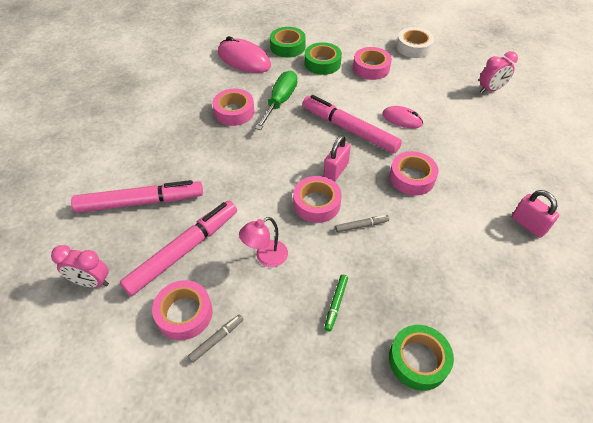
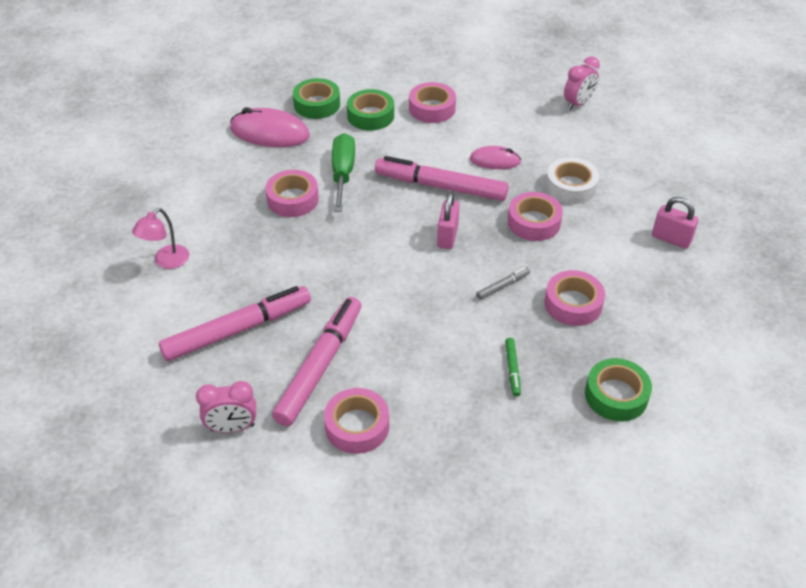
camera: 20 degrees left, 5 degrees down
(216, 339) = (406, 439): grey marker -> none
(266, 257) = (416, 346): pink lamp -> pink lamp (166, 261)
(316, 203) = (443, 276): pink tape -> pink tape (573, 304)
(413, 47) = (470, 72): white tape -> white tape (571, 186)

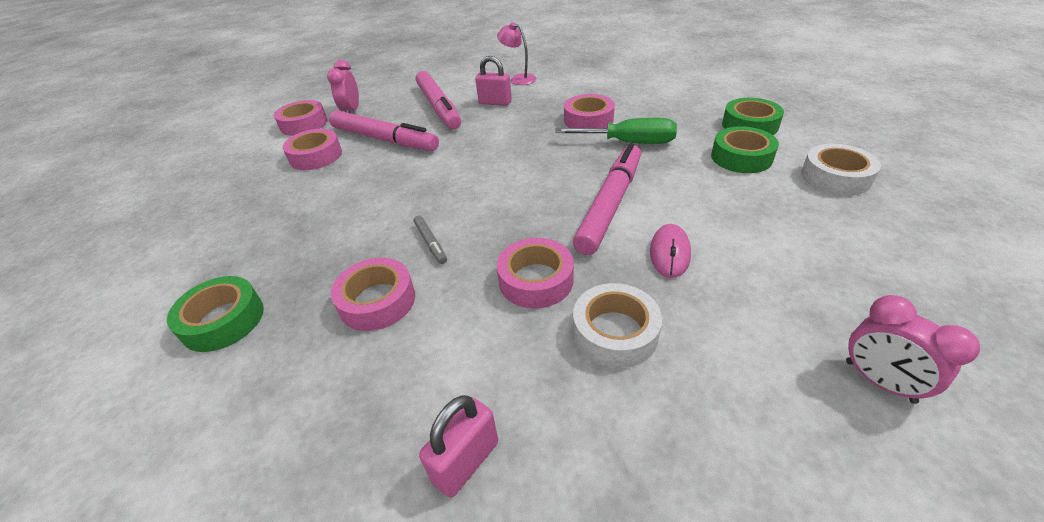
camera: 100 degrees right, 5 degrees down
(270, 133) = (689, 104): pink mouse -> none
(399, 80) = (835, 177): none -> white tape
(432, 108) = (777, 202): pink tape -> pink tape (304, 124)
(447, 236) = (521, 206): pink padlock -> pink padlock (495, 102)
(512, 369) = (313, 241): green marker -> none

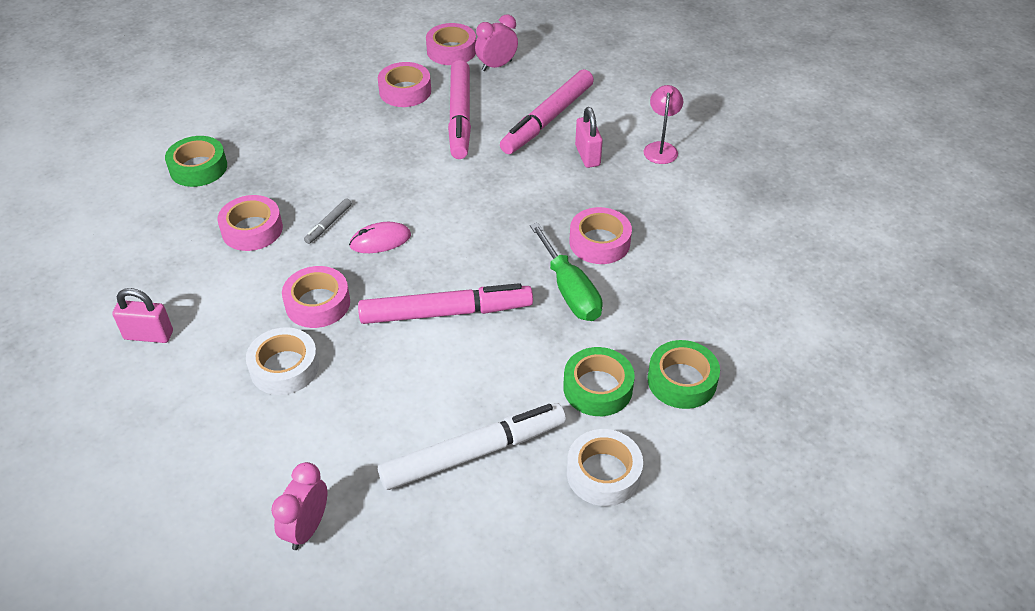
camera: 55 degrees right, 5 degrees up
(669, 253) = (395, 373): pink mouse -> pink mouse (380, 240)
(794, 234) = (473, 453): none -> white marker

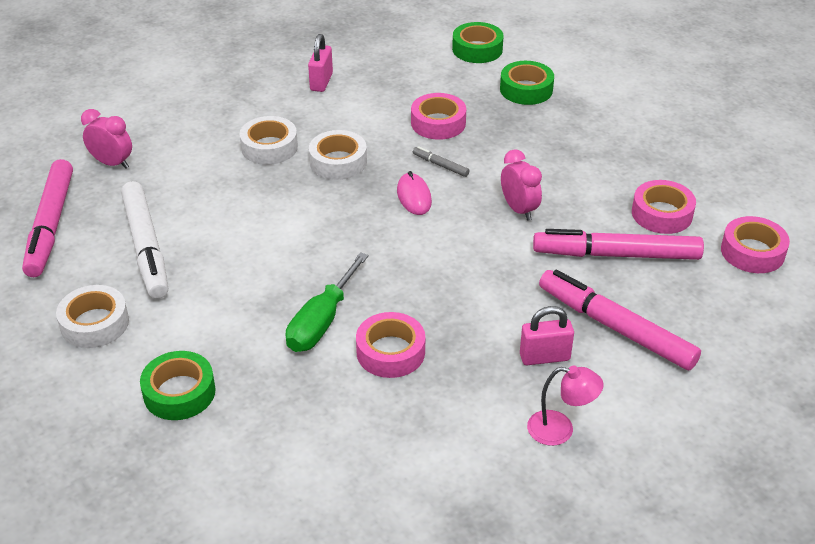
camera: 95 degrees right, 5 degrees down
(317, 303) = (338, 162): pink tape -> white tape
(446, 312) = (310, 236): pink marker -> pink marker (51, 225)
(496, 66) = (726, 289): pink clock -> pink clock (519, 209)
(570, 290) = (321, 321): green screwdriver -> green screwdriver turned 45 degrees counterclockwise
(597, 388) = (190, 329): green tape -> green tape (477, 49)

